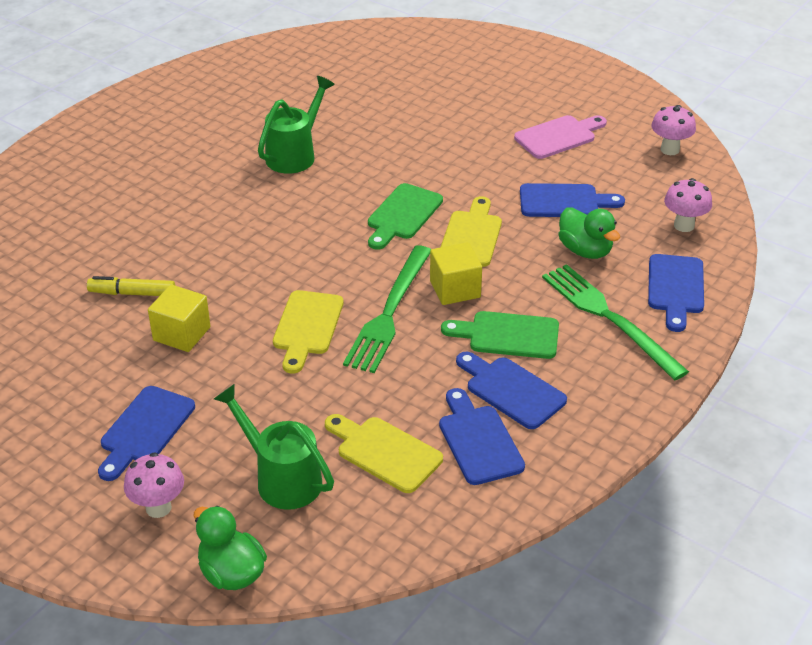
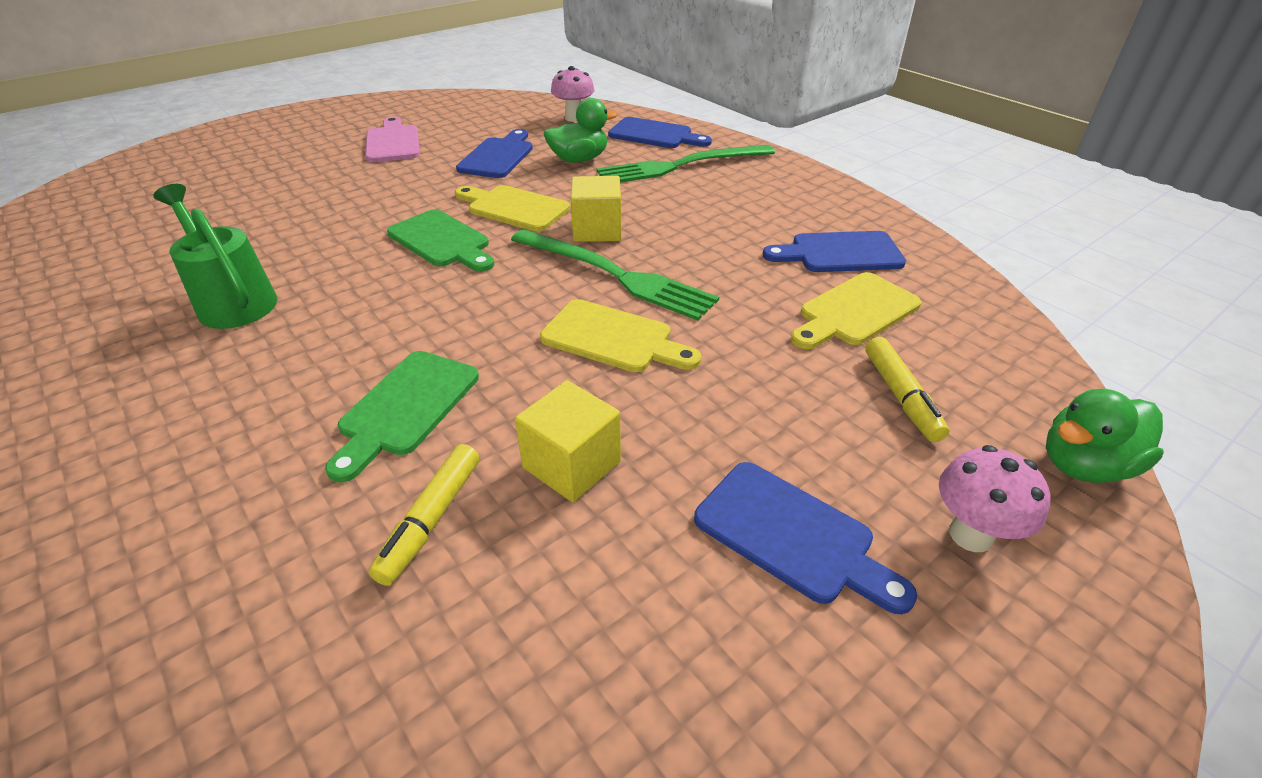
camera: 75 degrees left, 0 degrees up
(282, 478) = (900, 396): green watering can -> yellow marker
(508, 335) = (685, 214): green cutting board -> green cutting board (406, 407)
(511, 390) = (768, 225): blue cutting board -> none
(670, 150) = (465, 105): pink mushroom -> none

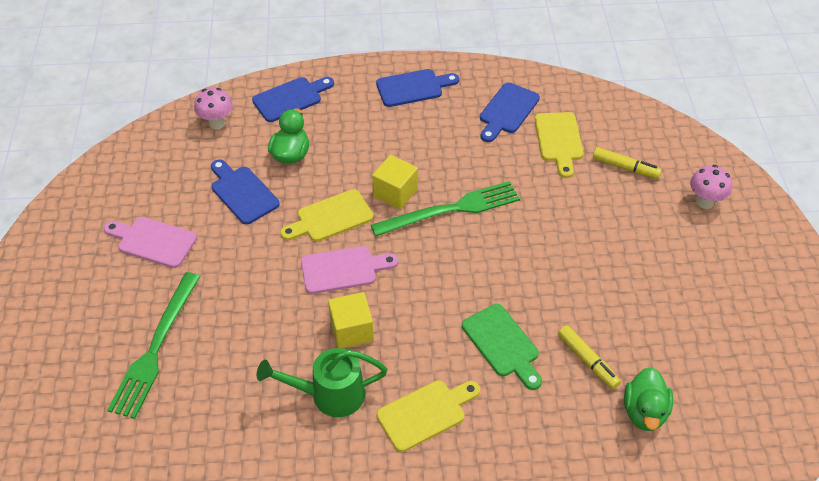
camera: 55 degrees left, 10 degrees up
(442, 241) = (343, 269): green cutting board -> pink cutting board
(571, 464) = (587, 299): yellow cube -> yellow cube (351, 330)
(613, 338) = (508, 240): yellow cutting board -> yellow cutting board (425, 413)
(680, 165) = (349, 112): green fork -> green fork (155, 348)
(791, 535) = (672, 251): blue cutting board -> blue cutting board (413, 87)
(1084, 465) = (697, 145): green duck -> green duck (644, 411)

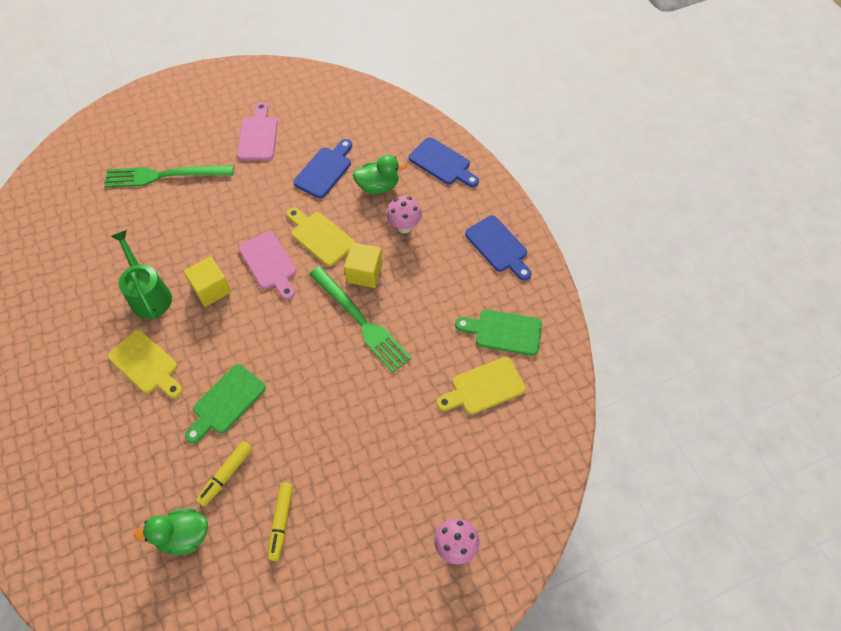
camera: 70 degrees right, 10 degrees up
(217, 123) = (392, 126): pink mushroom -> pink mushroom (404, 227)
(507, 111) = (504, 332): blue cutting board -> green cutting board
(625, 168) = (472, 457): yellow marker -> yellow marker (281, 522)

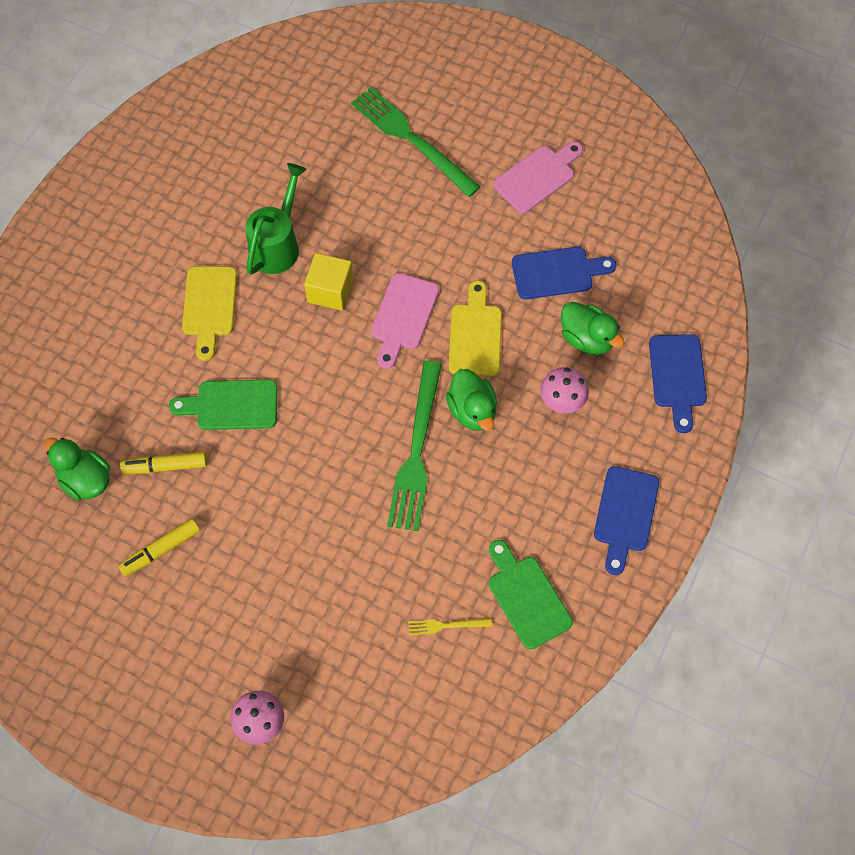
camera: 50 degrees right, 5 degrees up
(364, 273) = (472, 410): yellow cube -> green duck
(484, 387) = (446, 625): yellow cutting board -> yellow fork

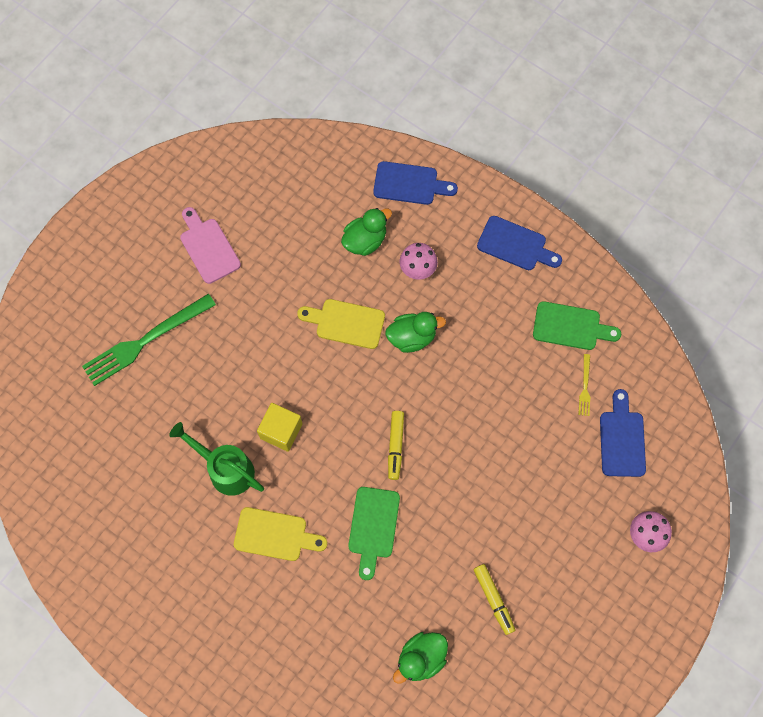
camera: 80 degrees left, 5 degrees up
(165, 466) = (419, 589): yellow marker -> yellow marker (395, 446)
(403, 316) = (317, 376): pink cutting board -> none
(416, 451) = (440, 385): green fork -> none
(526, 597) = (570, 326): green cutting board -> green cutting board turned 150 degrees counterclockwise
(557, 272) = (301, 251): blue cutting board -> blue cutting board (622, 439)

